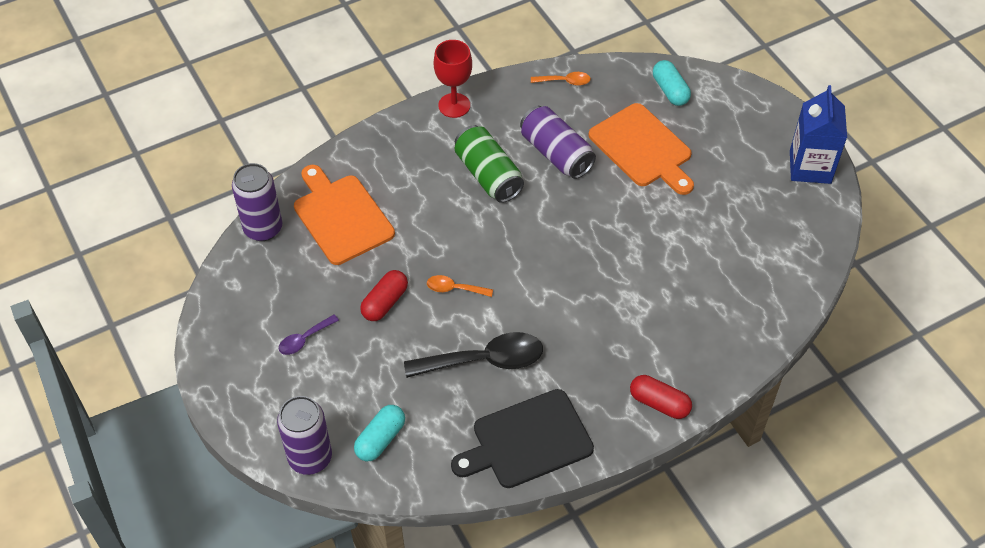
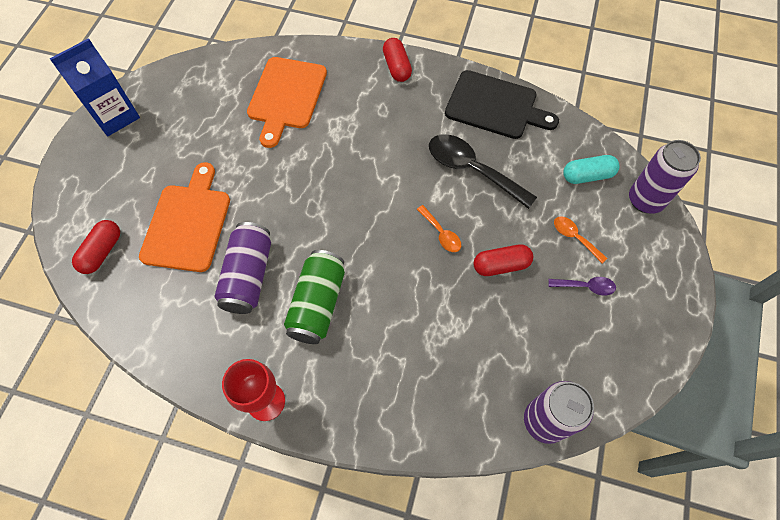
camera: 135 degrees left, 10 degrees up
(341, 216) = (468, 372): orange cutting board -> orange cutting board (286, 96)
(564, 81) = (157, 337): orange spoon -> orange spoon (575, 238)
(670, 90) = (102, 252): turquoise capsule -> red capsule

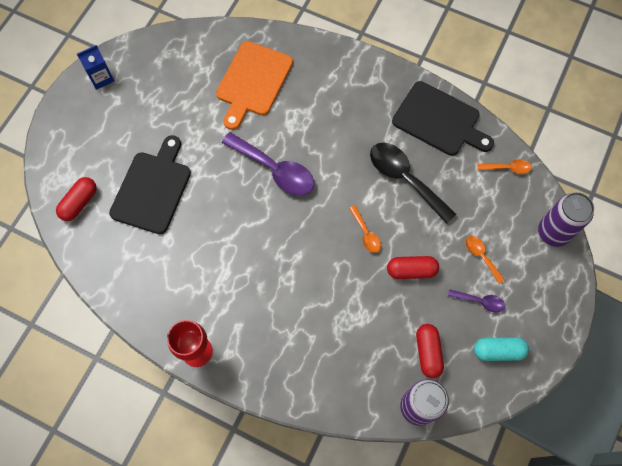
camera: 10 degrees right, 5 degrees up
(115, 116) = (101, 78): blue carton -> blue carton, size x0.62
(188, 223) = (152, 189): orange cutting board -> black cutting board
(248, 276) = (197, 244): purple can -> none
(317, 304) = (250, 278): green can -> none
(325, 182) = (274, 169): none -> purple spoon
(397, 67) = (357, 67): red capsule -> red capsule (428, 352)
(579, 142) = (507, 168): none -> orange spoon
(587, 176) = (507, 201): turquoise capsule -> turquoise capsule (498, 351)

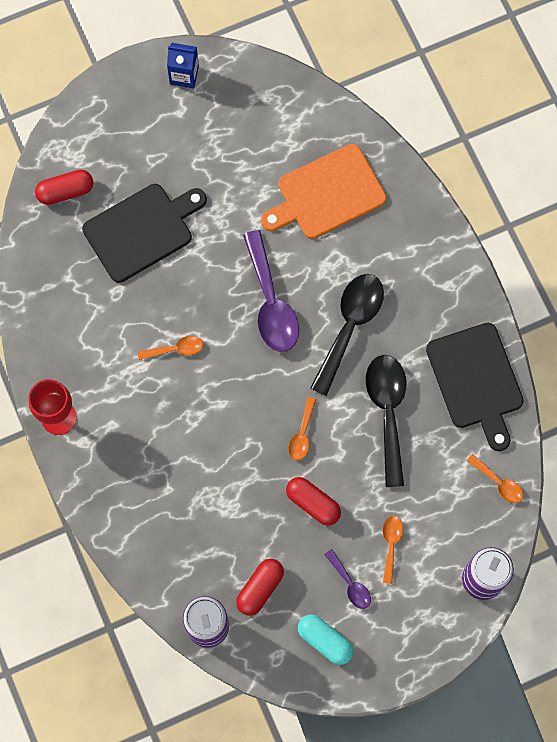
camera: 40 degrees right, 5 degrees up
(238, 245) = (175, 349): none -> orange spoon
(336, 147) = (349, 327): none -> black spoon

